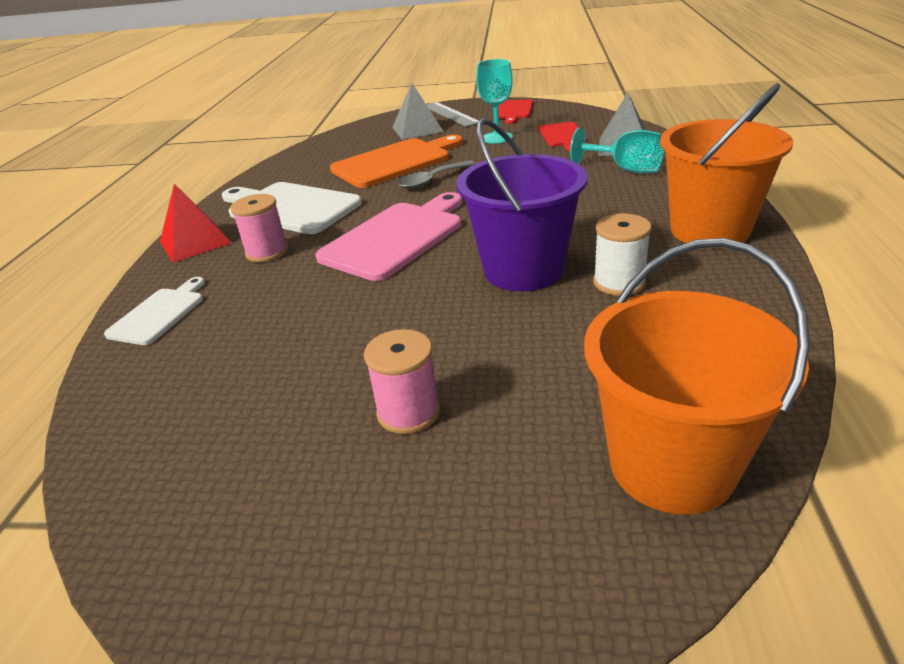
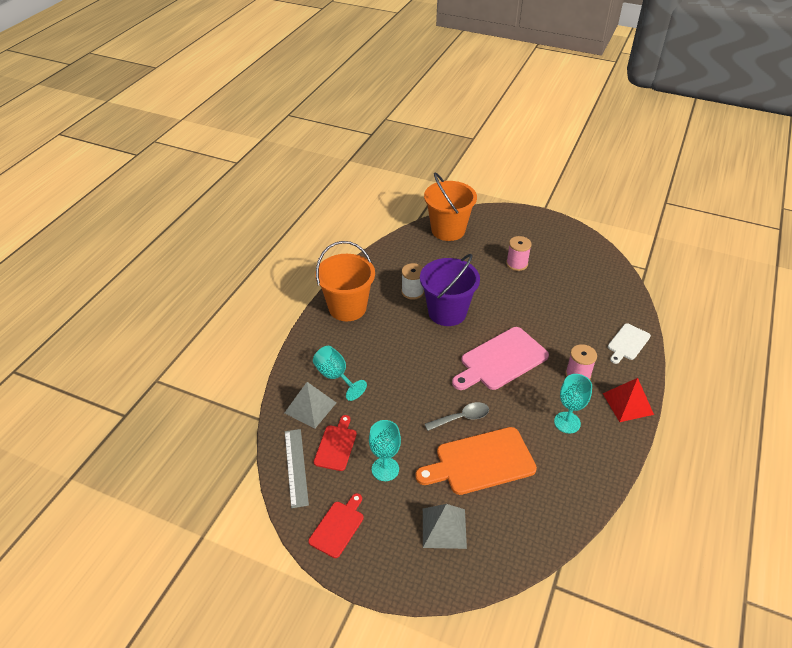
camera: 165 degrees left, 10 degrees up
(290, 207) = (567, 422): white cutting board -> turquoise goblet
(450, 114) = (399, 554): grey ruler -> grey ruler (296, 467)

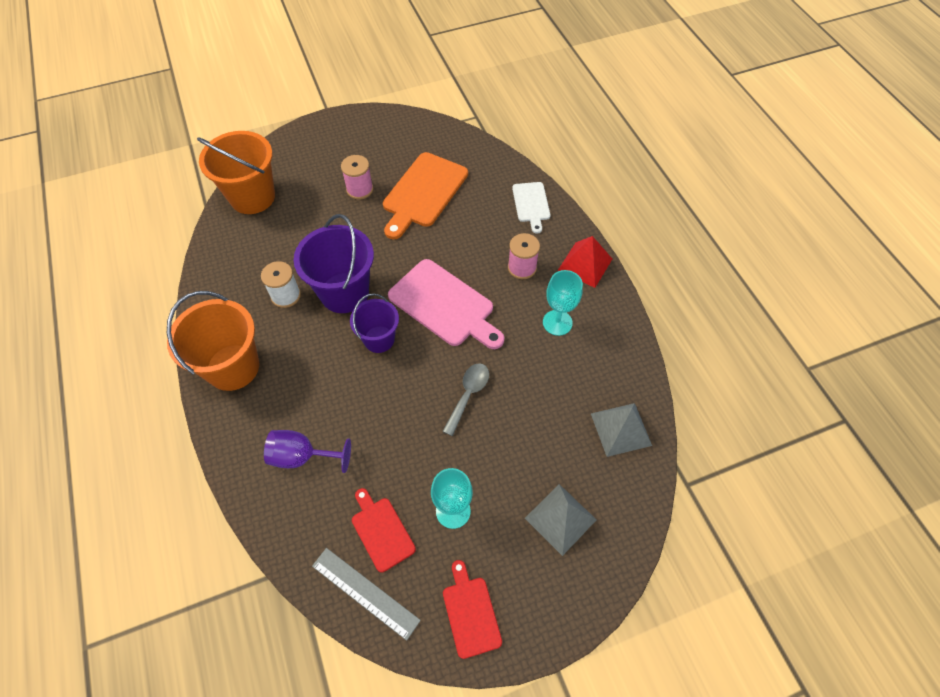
camera: 45 degrees left, 15 degrees up
(310, 407) = (311, 514): grey pyramid -> grey pyramid (620, 429)
(335, 376) = (302, 456): turquoise goblet -> purple goblet
(440, 350) = (379, 339): none -> purple bucket
(480, 462) = (527, 424): orange cutting board -> orange cutting board (423, 193)
(501, 360) = (444, 305): pink cutting board -> pink cutting board turned 60 degrees counterclockwise

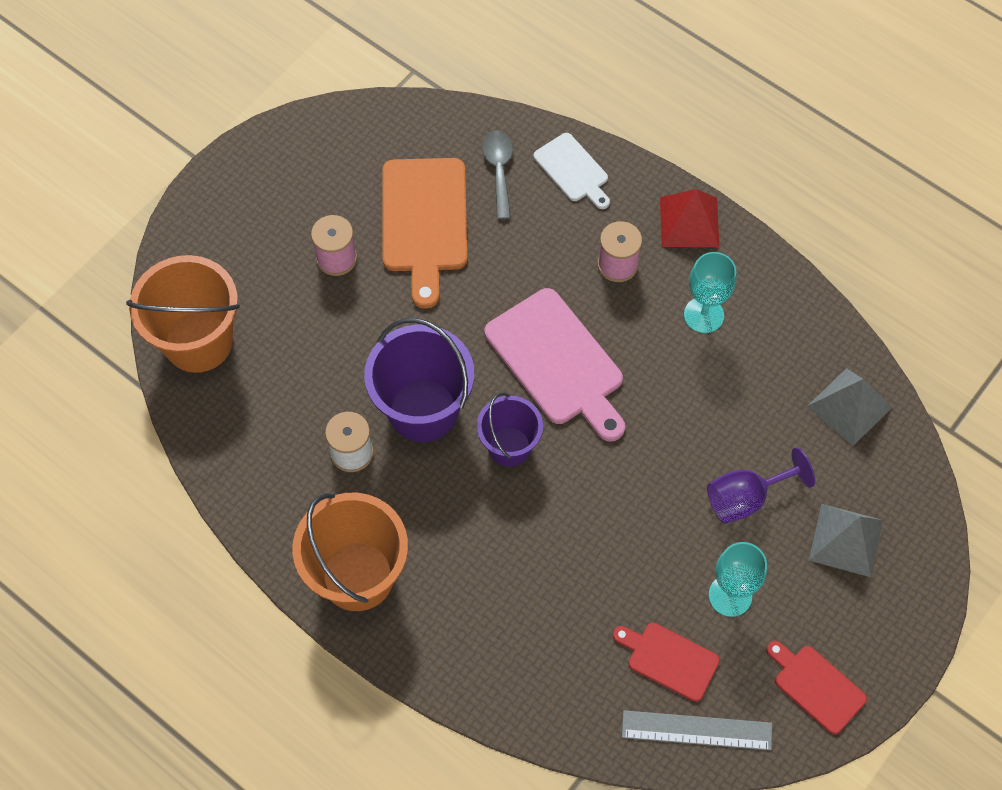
camera: 30 degrees left, 5 degrees up
(302, 456) = (522, 631): purple goblet -> purple goblet (746, 498)
(444, 305) = (557, 362): pink cutting board -> pink cutting board turned 45 degrees clockwise
(468, 395) = (660, 457): grey spoon -> grey spoon (499, 170)

